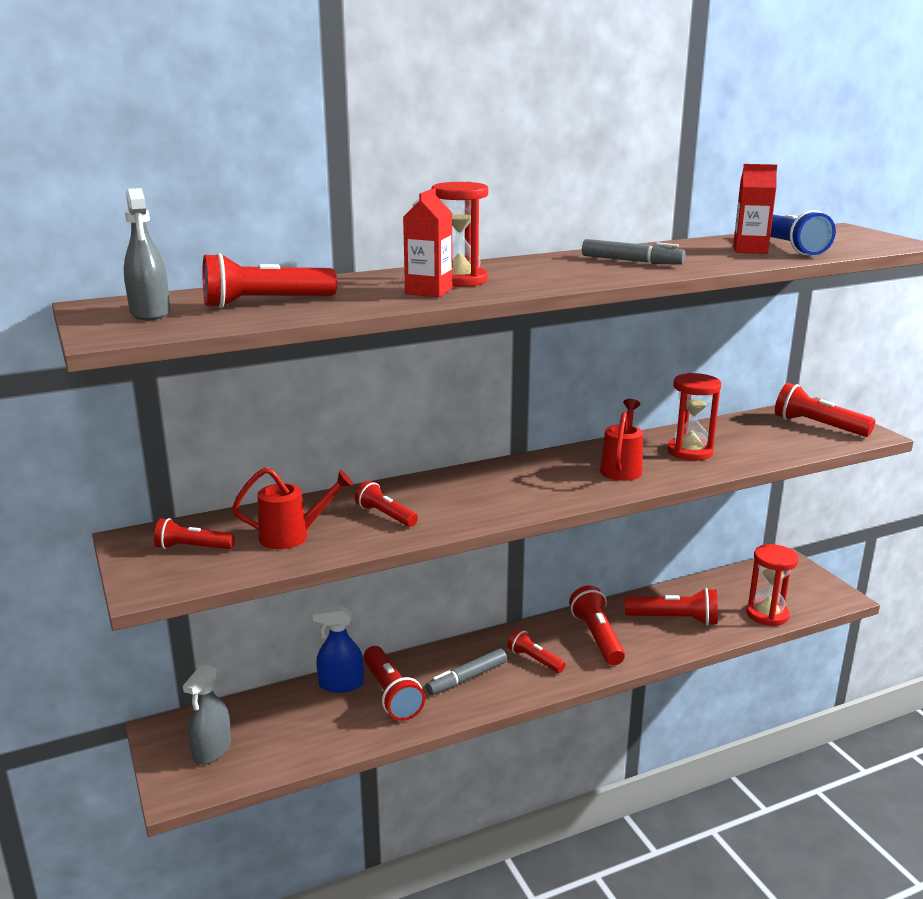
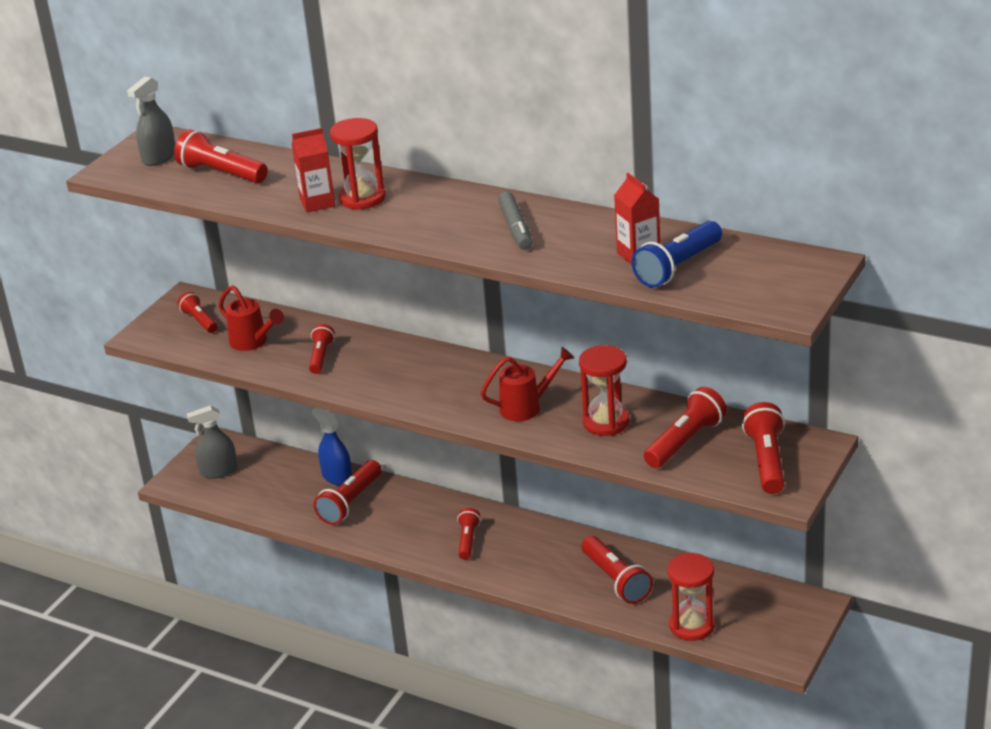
camera: 55 degrees right, 10 degrees up
(467, 678) = (407, 523): grey marker -> none
(597, 637) = (536, 554): red flashlight -> red flashlight (685, 442)

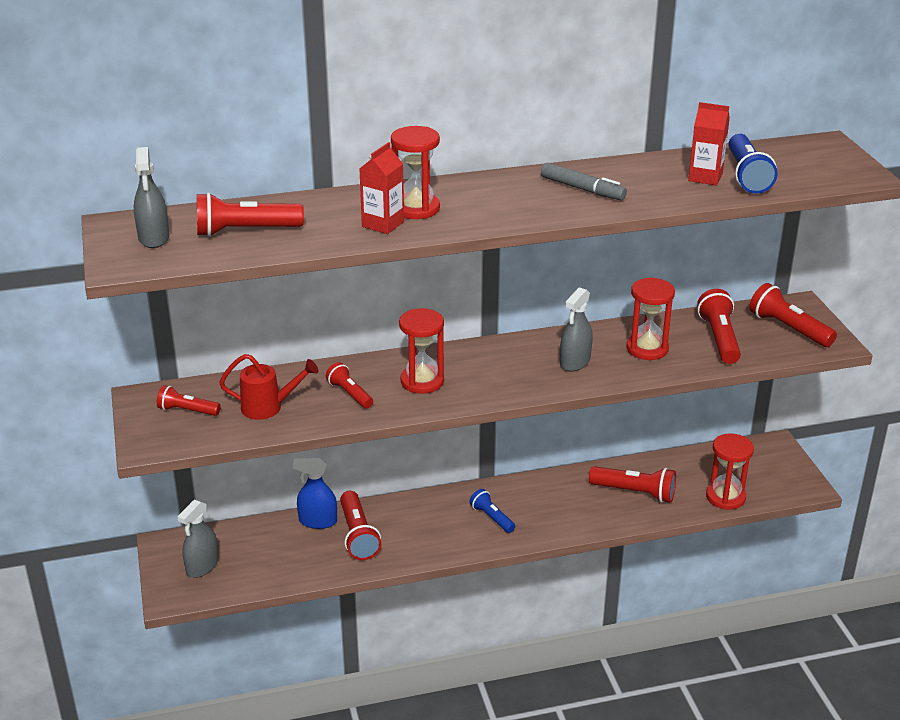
camera: 45 degrees left, 0 degrees up
(386, 370) = (422, 381): none -> red hourglass
(468, 540) = (492, 518): red flashlight -> blue flashlight
(527, 407) = (575, 362): red watering can -> grey spray bottle

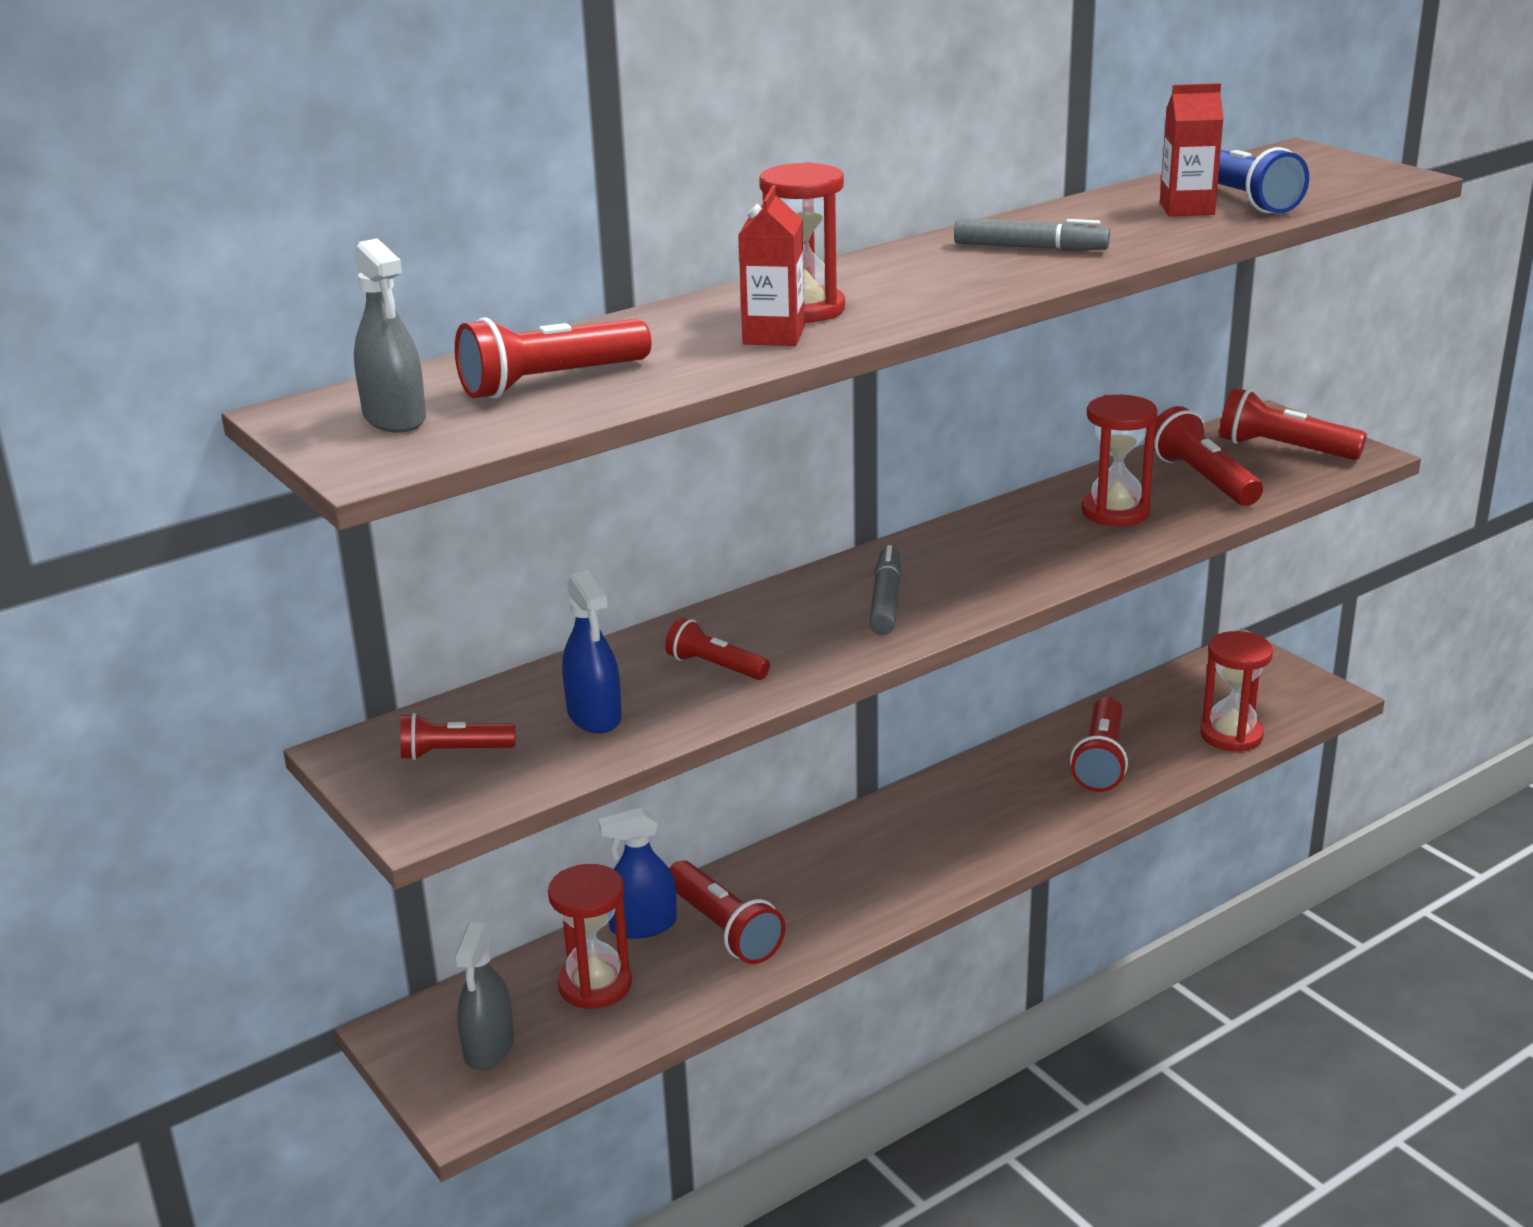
camera: 20 degrees left, 5 degrees down
(268, 407) = (594, 716): red watering can -> blue spray bottle
(422, 381) = (817, 624): red hourglass -> red hourglass (595, 985)
(469, 376) = (885, 601): none -> grey marker
(492, 518) = (917, 848): blue flashlight -> none
(575, 362) = (1027, 550): grey spray bottle -> none
(634, 492) = (1101, 760): red flashlight -> red flashlight turned 105 degrees clockwise

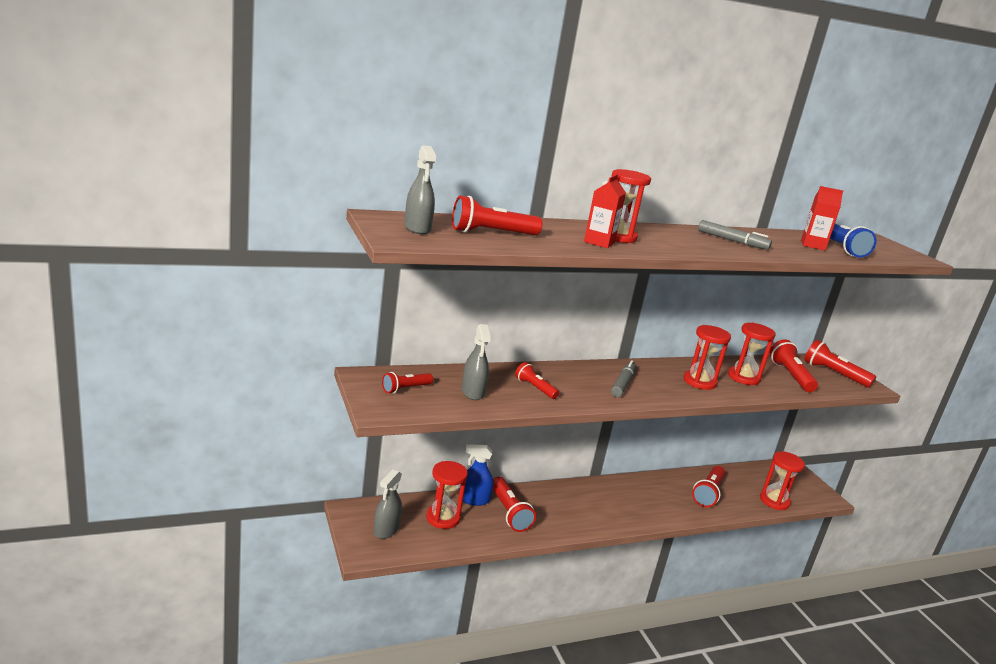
camera: 10 degrees right, 5 degrees down
(454, 752) = (405, 389): red flashlight -> red flashlight turned 45 degrees counterclockwise
(594, 716) = (473, 392): blue spray bottle -> grey spray bottle
(1033, 549) = (699, 382): none -> red hourglass

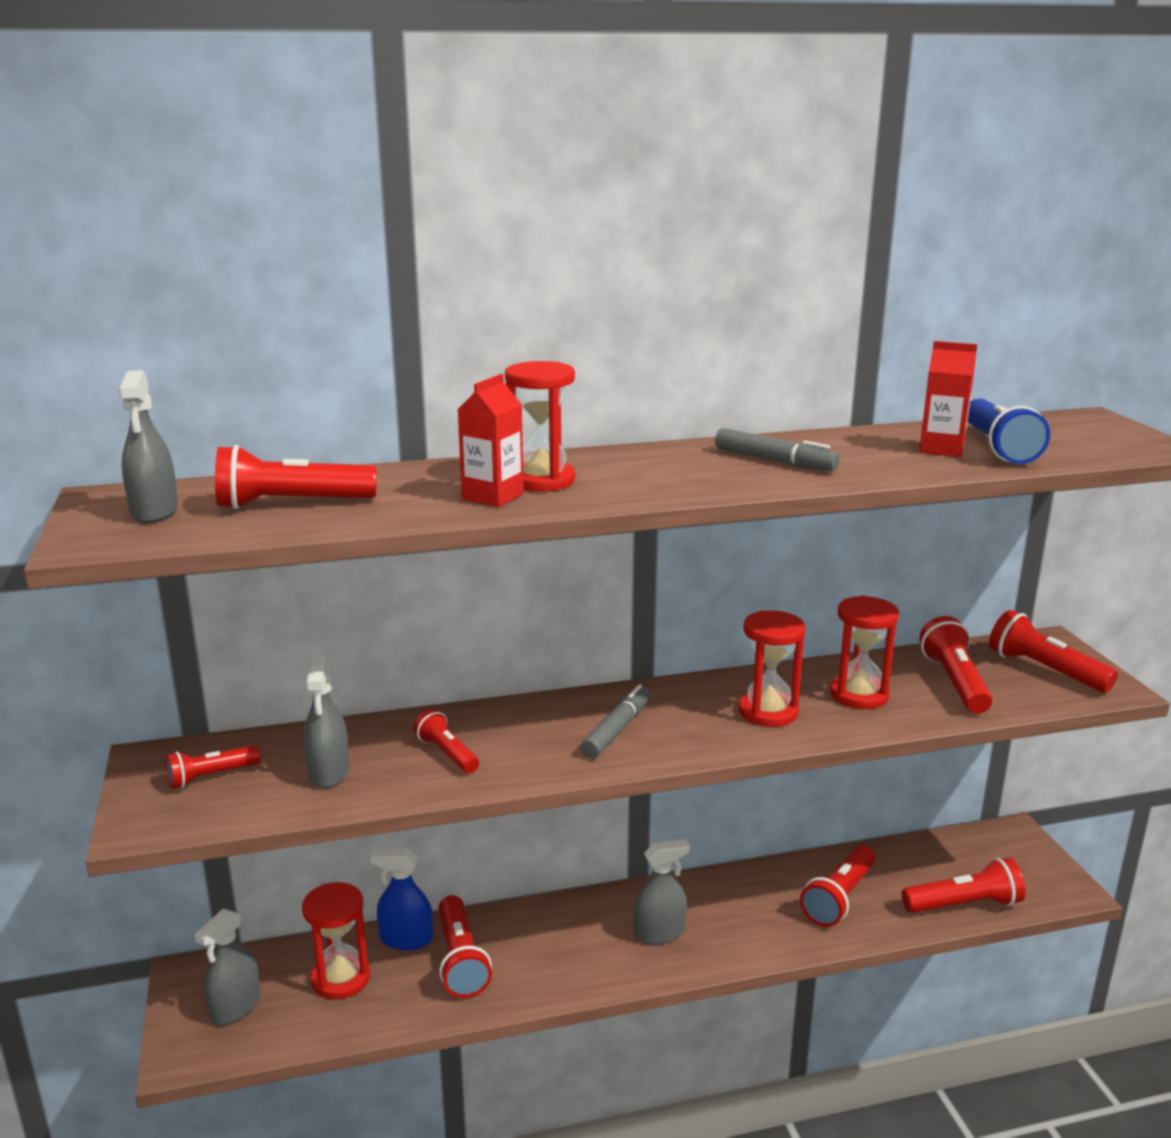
camera: 10 degrees right, 0 degrees up
(616, 505) = (659, 933): none -> grey spray bottle
(774, 501) = (963, 905): red hourglass -> red flashlight

